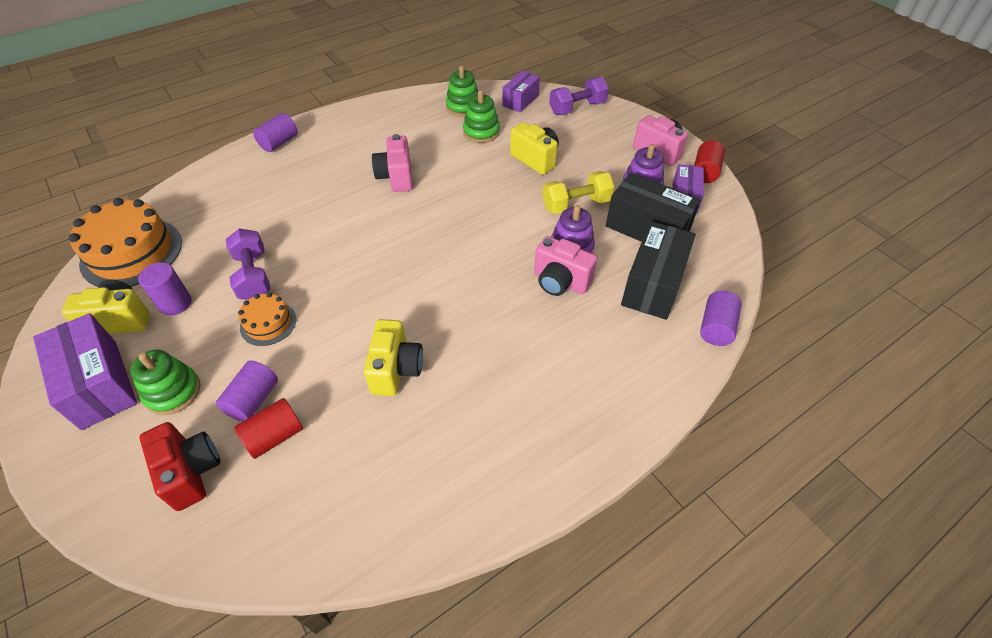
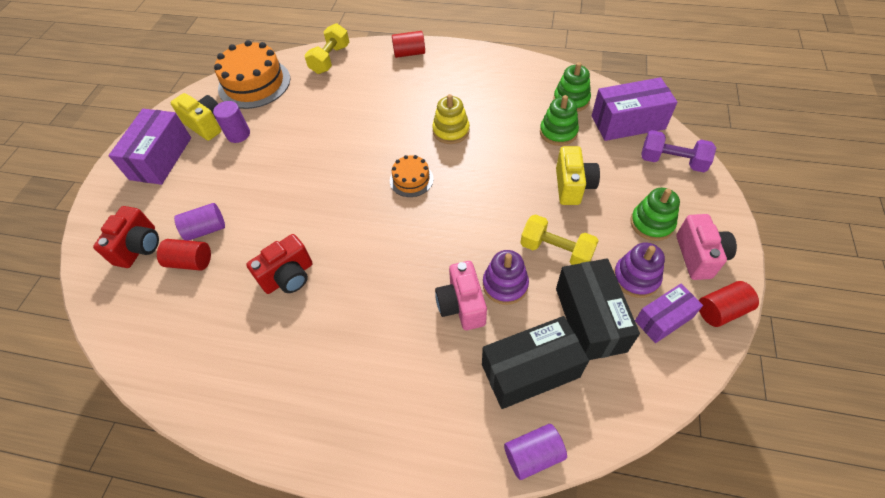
camera: 50 degrees right, 5 degrees up
(173, 392) = (181, 191): green stacking toy -> green stacking toy (652, 223)
(198, 187) = (330, 59): none -> yellow dumbbell
(253, 276) = (291, 145): purple dumbbell -> none
(268, 323) = (264, 185): orange cake -> orange cake (411, 179)
(279, 143) = (409, 53): purple cylinder -> red cylinder
(396, 177) = (451, 131): pink camera -> yellow stacking toy
(396, 369) = (288, 277): yellow camera -> red camera
(520, 100) = (628, 122): purple box -> purple box, size x1.61

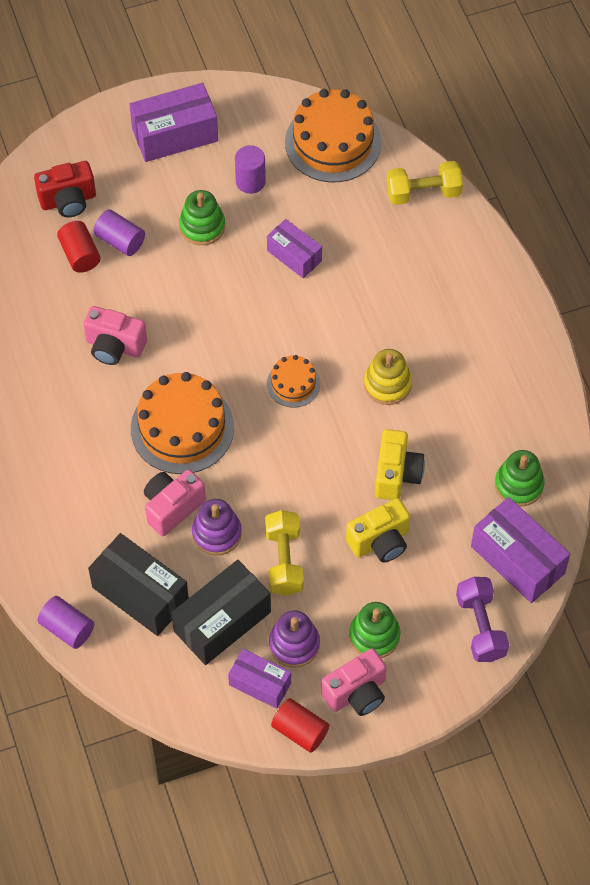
camera: 55 degrees right, 5 degrees up
(206, 125) = (243, 141): yellow camera -> yellow camera (396, 474)
(288, 277) = (114, 346): red camera -> pink camera
(314, 136) = (294, 256): none -> purple box
(395, 264) = (182, 428): none -> orange cake
(409, 53) = (490, 270): red cylinder -> none
(558, 132) = (454, 494): green stacking toy -> green stacking toy (202, 226)

